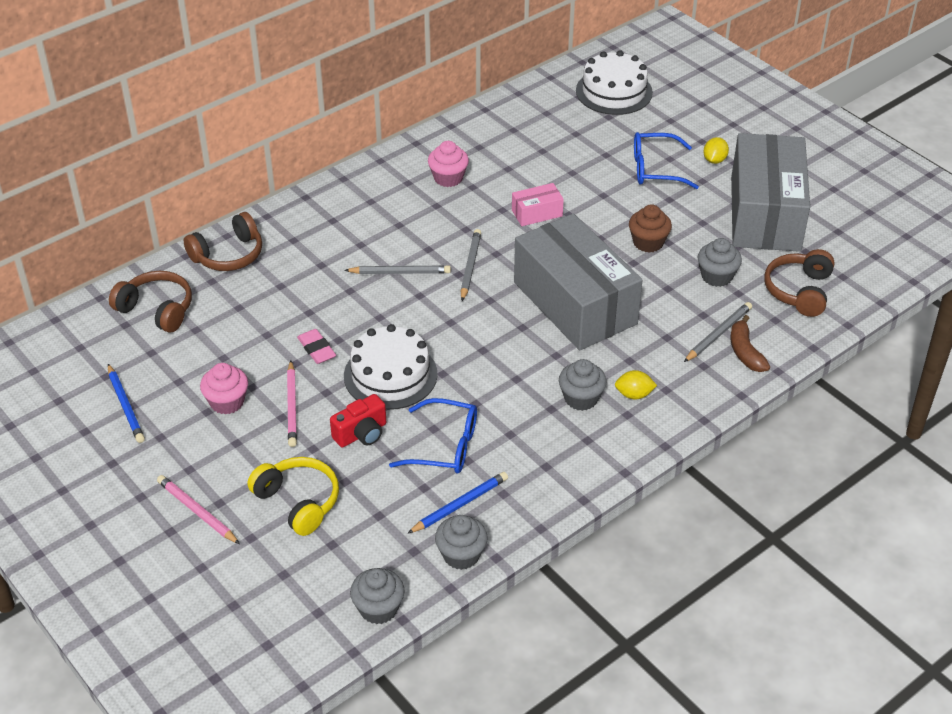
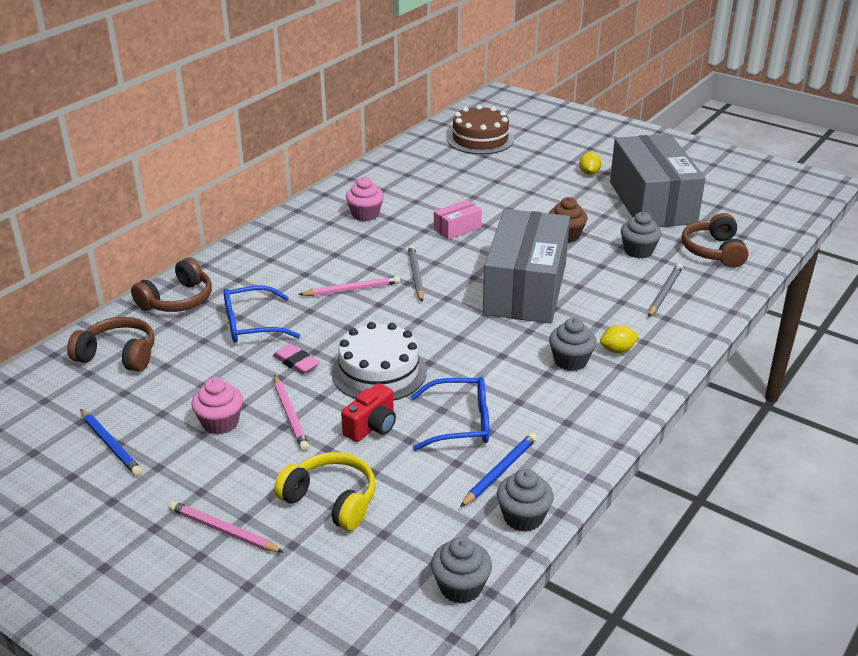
camera: 15 degrees left, 10 degrees down
(400, 272) = (352, 289): grey pencil -> pink pencil
(574, 303) = (525, 288): grey box -> grey box turned 60 degrees clockwise
(614, 91) = (480, 139): white cake -> brown cake
(655, 169) = (543, 185): blue glasses -> blue glasses (251, 325)
(745, 352) = (696, 302): brown banana -> none

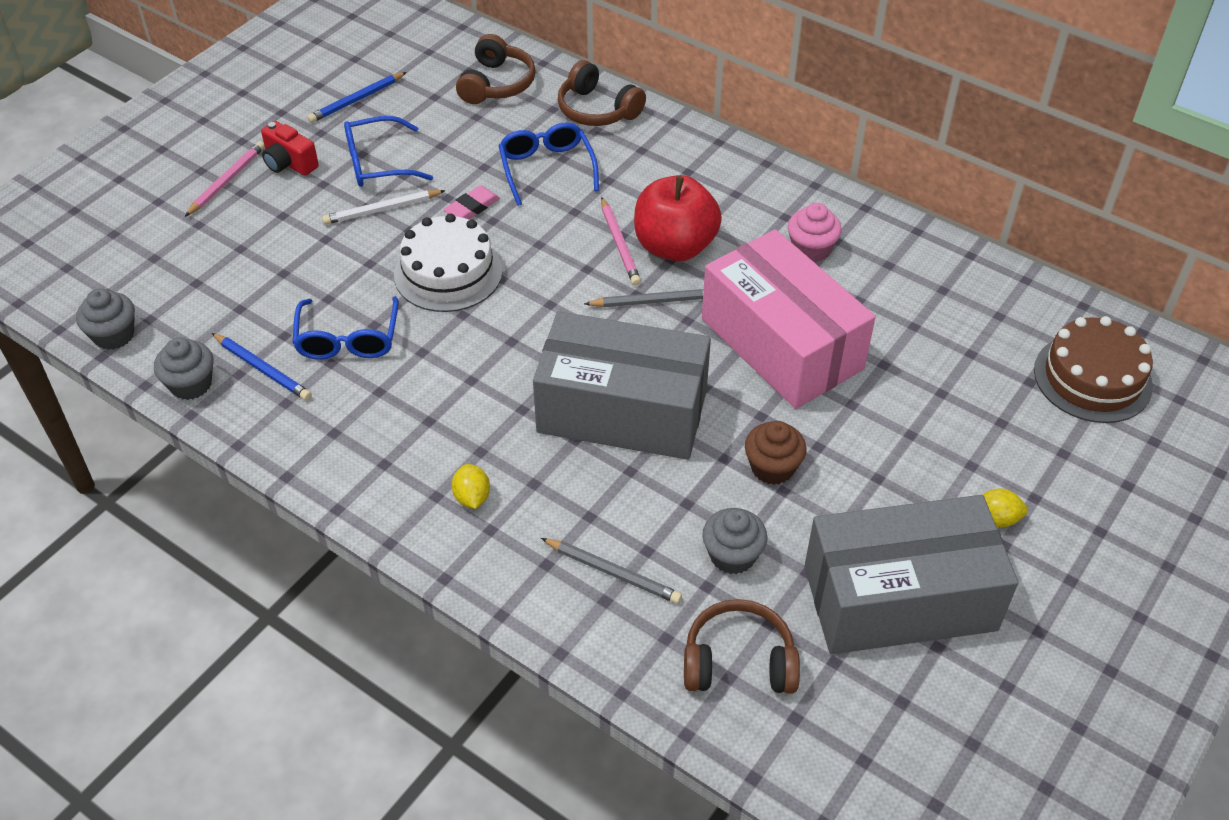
camera: 90 degrees right, 15 degrees up
(220, 423) = (377, 163): pink cupcake -> blue glasses
(290, 415) = (382, 210): pink pencil -> white pencil
(331, 500) = (249, 245): yellow headphones -> none
(357, 266) = (675, 246): none -> red apple
(372, 426) = (353, 270): red camera -> red camera (289, 163)
(457, 228) = (781, 343): pink box -> pink box, size x2.47
(570, 361) = (452, 446): grey cupcake -> none

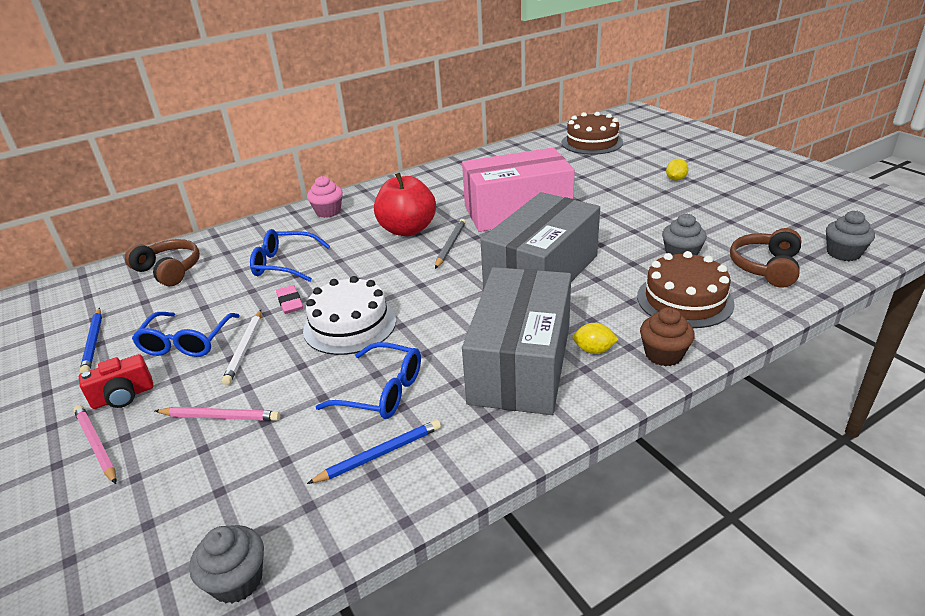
camera: 65 degrees left, 15 degrees down
(191, 384) = (363, 515): grey cupcake -> grey cupcake (843, 253)
(597, 110) = (249, 235): brown headphones -> none
(613, 572) = (684, 300): grey pencil -> brown cake
(619, 244) = (387, 248): pink pencil -> pink pencil (220, 417)
(772, 467) = (615, 230): brown cupcake -> brown cupcake (663, 354)
(811, 249) = (448, 190): pink cupcake -> pink cupcake (328, 212)
(899, 598) = (724, 212): grey box -> grey box (520, 364)

